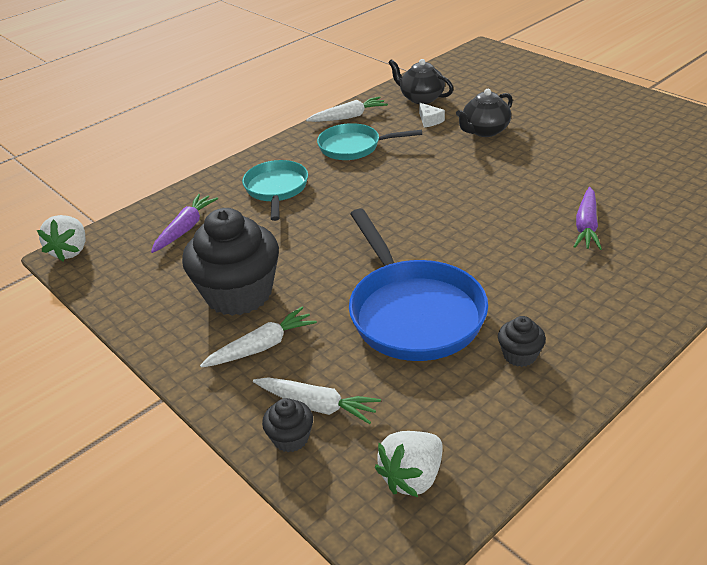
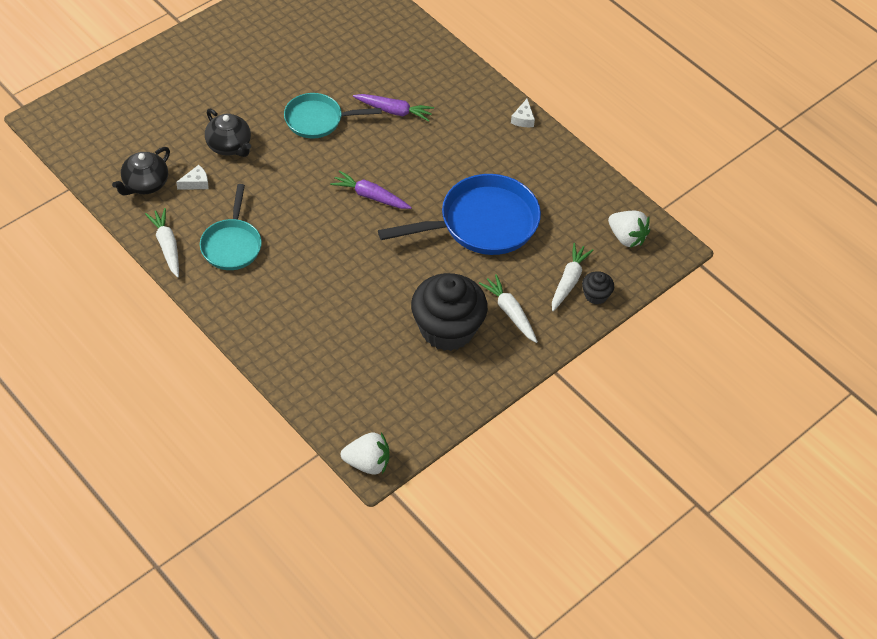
camera: 95 degrees left, 15 degrees up
(185, 229) = (347, 374): purple carrot -> purple carrot (370, 196)
(276, 189) = (295, 306): turquoise pan -> turquoise pan (317, 120)
(519, 355) = (530, 173): black cupcake -> none
(630, 342) = (523, 119): none -> white cheese

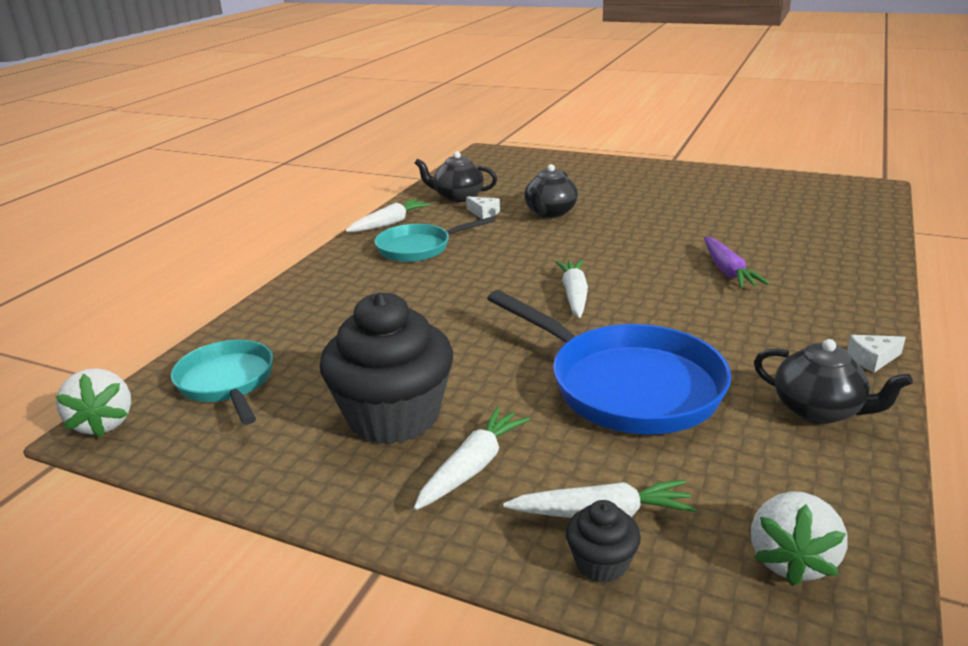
camera: 70 degrees right, 25 degrees down
(317, 120) = (646, 238): turquoise pan -> turquoise pan (227, 382)
(370, 196) = (574, 295): purple carrot -> white carrot
(548, 167) = (819, 410): none -> black teapot

